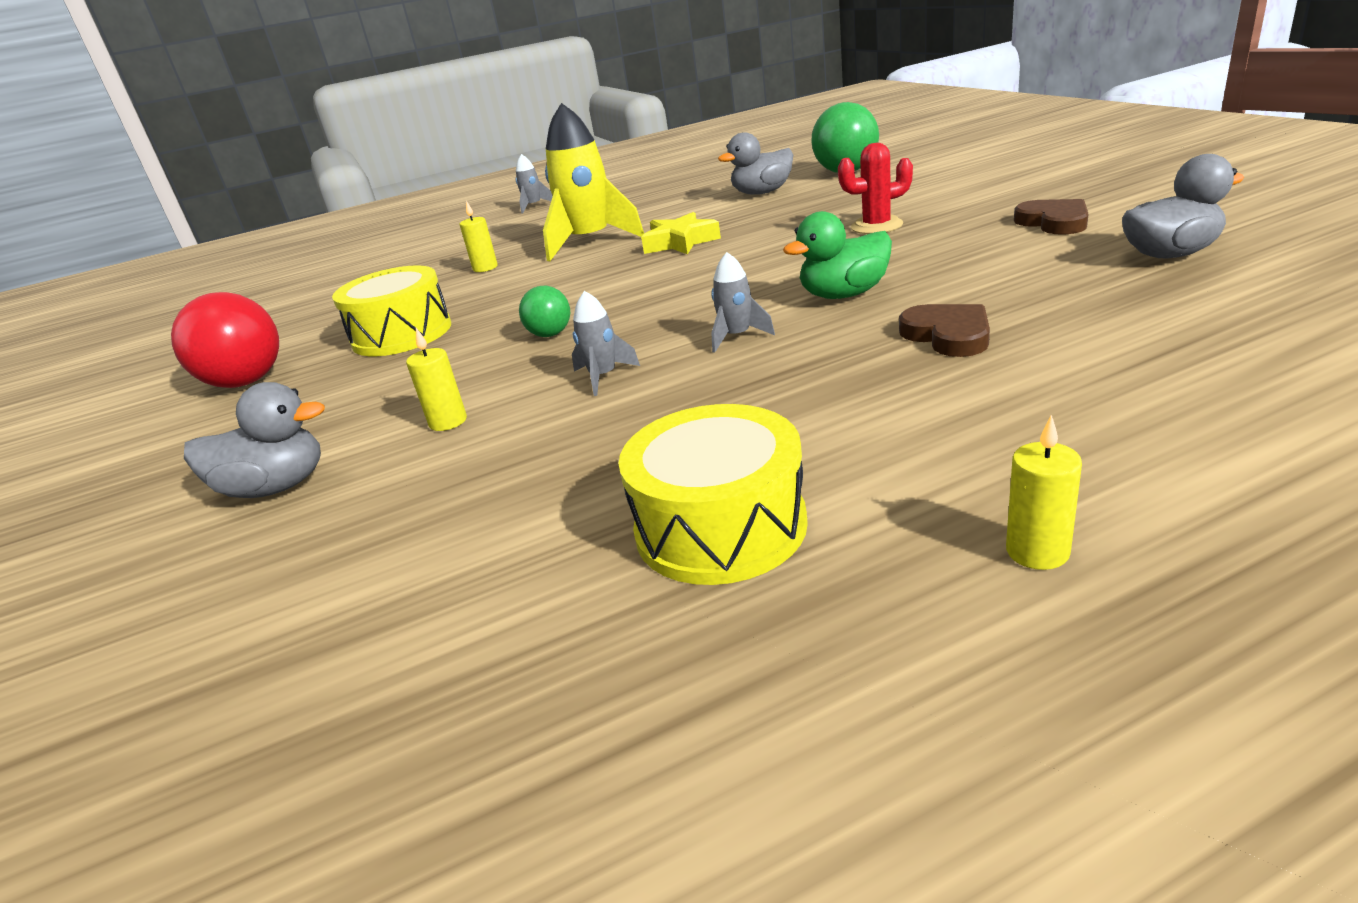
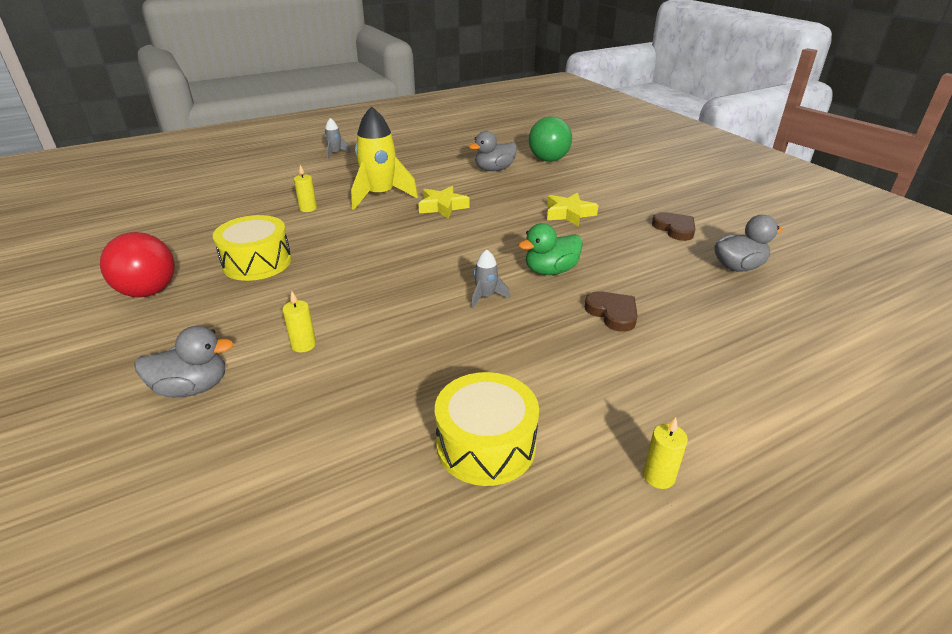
camera: 10 degrees left, 5 degrees up
(550, 334) = (363, 277): green ball -> none
(603, 377) = (403, 319): grey rocket -> none
(876, 226) = (569, 214): red cactus -> yellow star

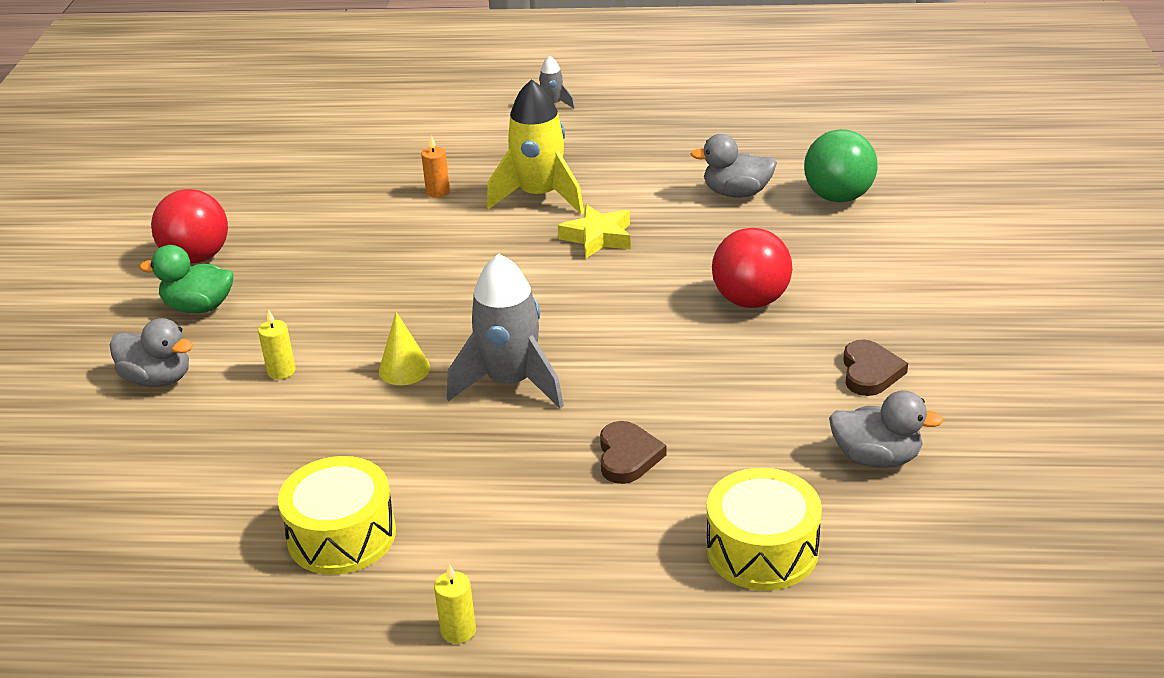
camera: 35 degrees right, 0 degrees up
(257, 262) = (321, 254): yellow drum -> yellow drum (762, 549)
(308, 208) = (438, 192): yellow candle -> orange candle
(401, 312) = (404, 369): none -> yellow cone
(486, 297) = (511, 383): grey rocket -> grey rocket, size x2.14
(550, 271) = (623, 376): green duck -> green duck (199, 307)
(569, 214) = (751, 300): yellow star -> red ball

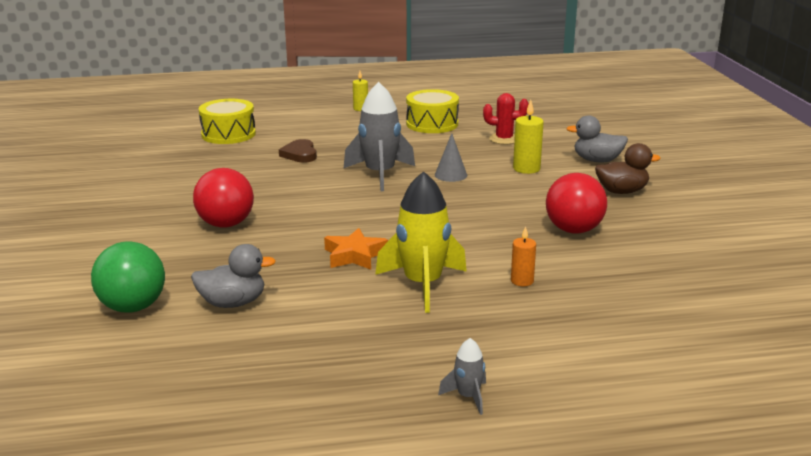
camera: 165 degrees right, 10 degrees down
(197, 257) = (667, 217): red ball -> red ball (573, 230)
(199, 307) = (622, 191): green duck -> brown duck
(248, 460) = (504, 139): none -> red cactus
(281, 371) = (526, 169): yellow candle -> yellow candle, size x1.53
(404, 369) = (451, 175): yellow cone -> grey cone
(598, 237) = (355, 255): yellow star -> orange star
(870, 372) = (151, 195): brown heart -> none
(876, 458) = (161, 163): grey duck -> none

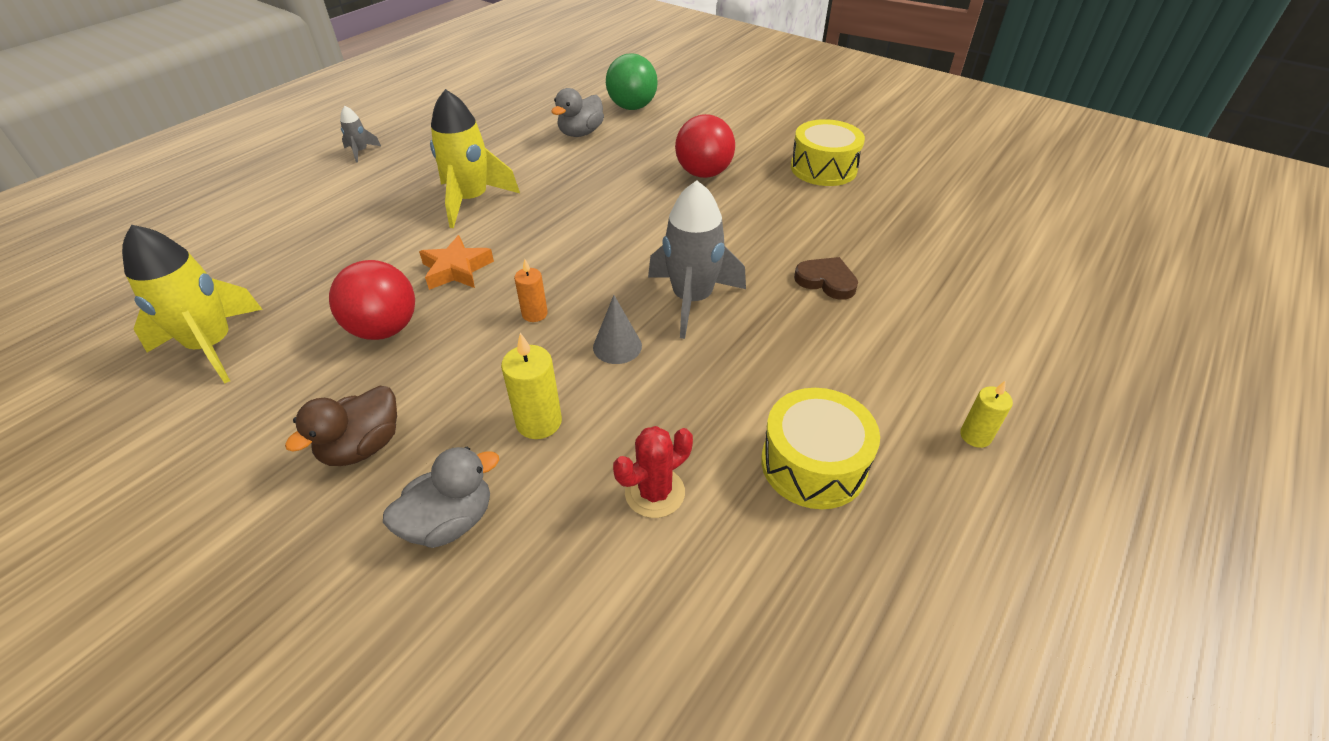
camera: 135 degrees right, 20 degrees up
(228, 134) = (961, 267): yellow drum -> yellow drum (823, 168)
(355, 255) = (559, 198): orange star -> orange star (456, 269)
(522, 281) = (391, 241): orange candle -> orange candle (534, 314)
(698, 266) = (212, 346): none -> yellow rocket

